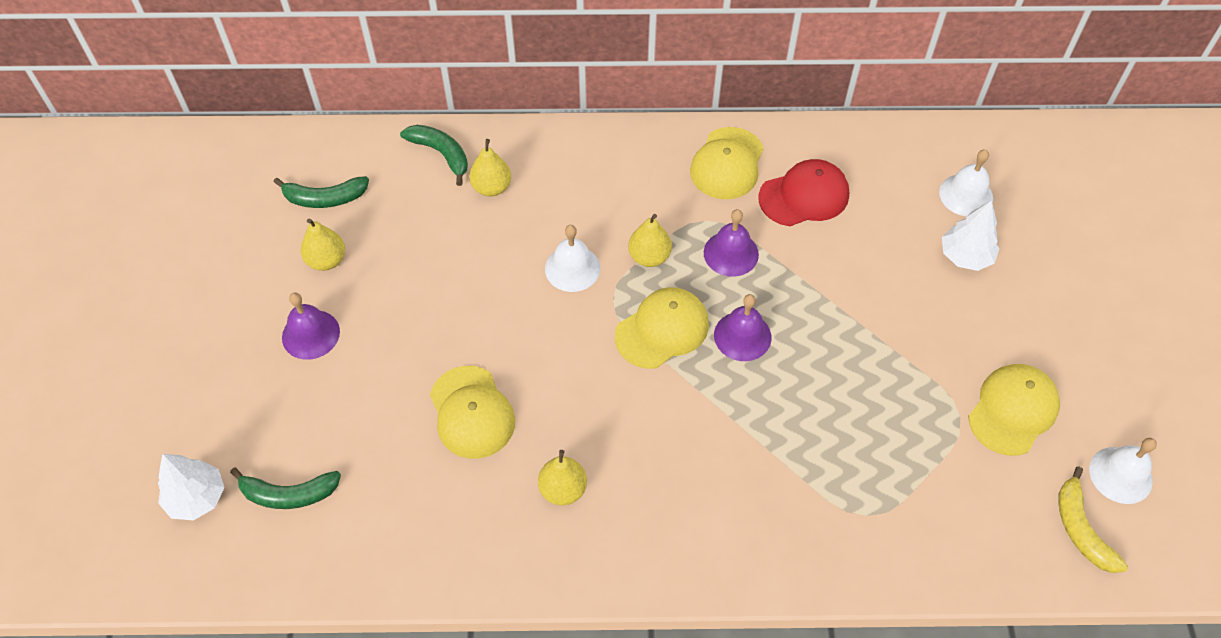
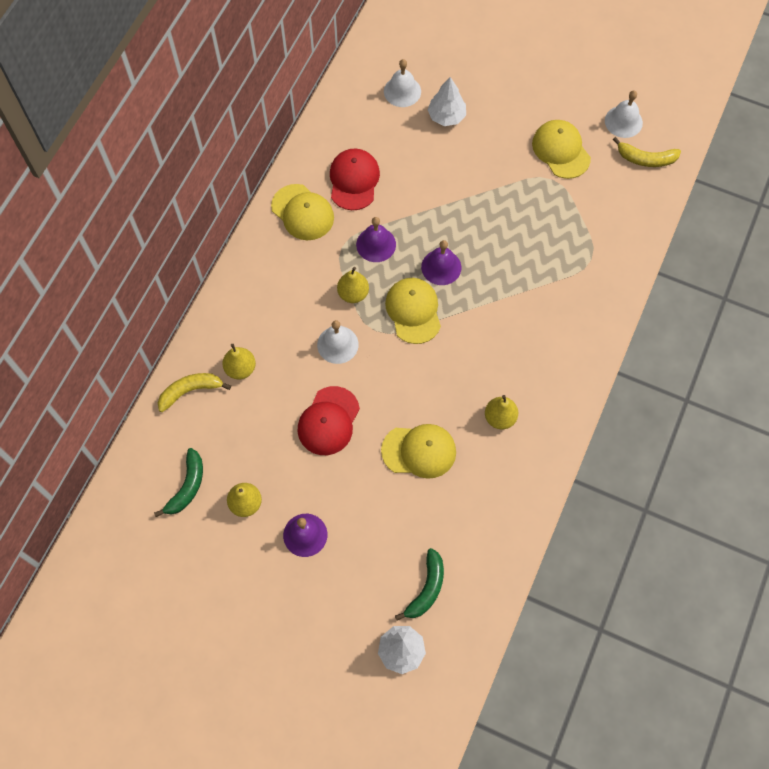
camera: 65 degrees left, 10 degrees up
(441, 154) = (190, 391): green banana -> yellow banana
(467, 299) = (328, 421): none -> red cap

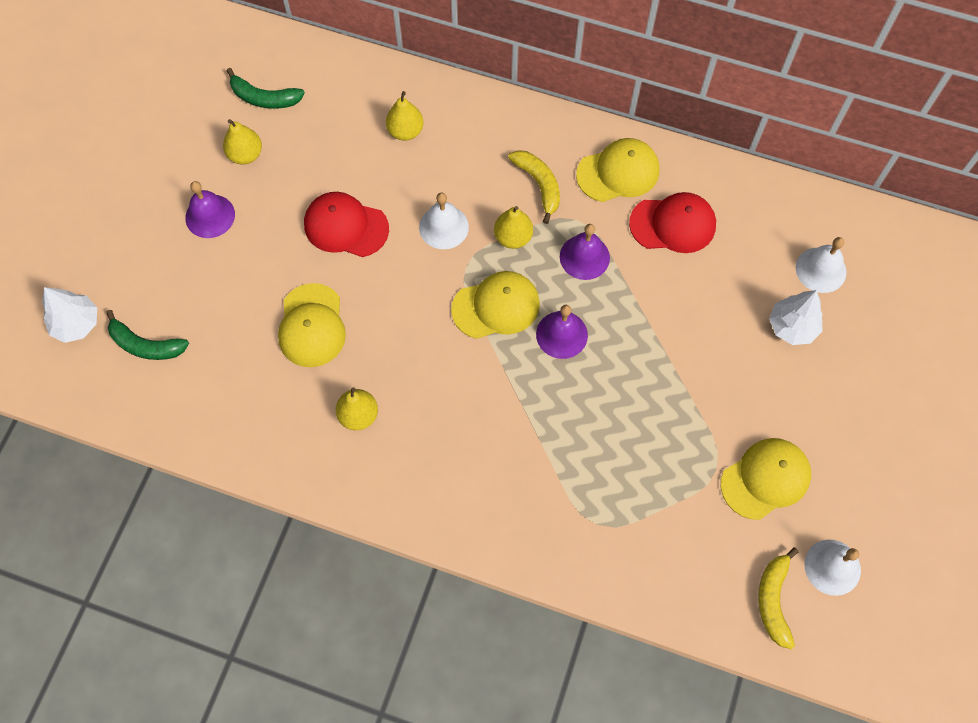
camera: 85 degrees right, 0 degrees up
(190, 391) = (375, 86): yellow banana -> yellow banana (539, 185)
(302, 212) = (618, 172): yellow cap -> yellow cap turned 150 degrees counterclockwise

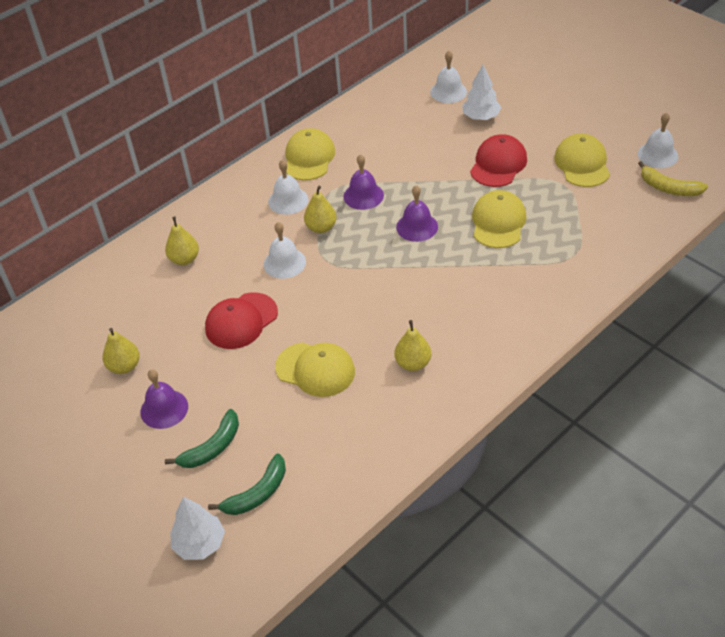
camera: 60 degrees left, 20 degrees down
(264, 98) = (80, 338): green banana -> green banana (212, 447)
(496, 306) = (371, 254): yellow cap -> yellow cap (498, 222)
(539, 185) = (288, 200): yellow banana -> white bell
(673, 224) = (369, 145): red cap -> red cap (498, 164)

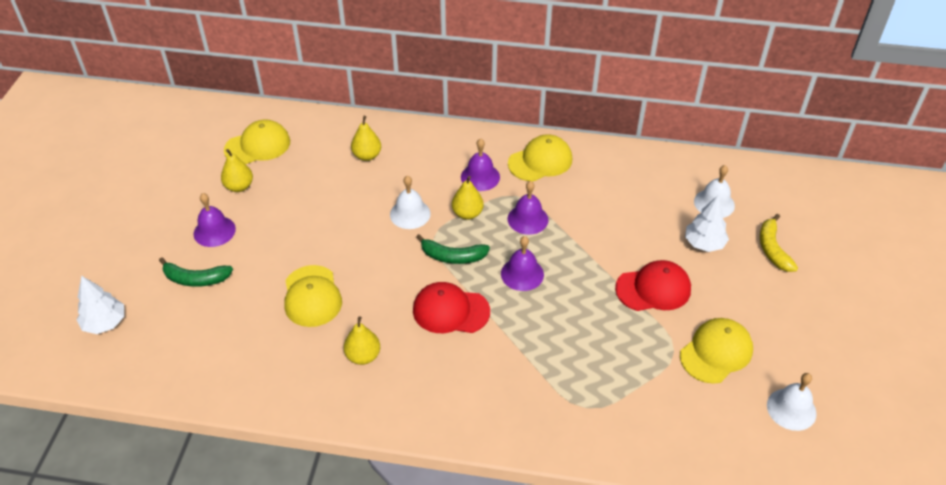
camera: 50 degrees right, 0 degrees up
(241, 321) = (329, 224): red cap -> red cap (450, 311)
(257, 493) = (169, 330): green banana -> green banana (453, 256)
(288, 200) = (480, 177): white bell -> purple bell
(498, 222) = (578, 328): yellow cap -> yellow cap (257, 146)
(669, 188) = (751, 442): yellow banana -> yellow banana (772, 249)

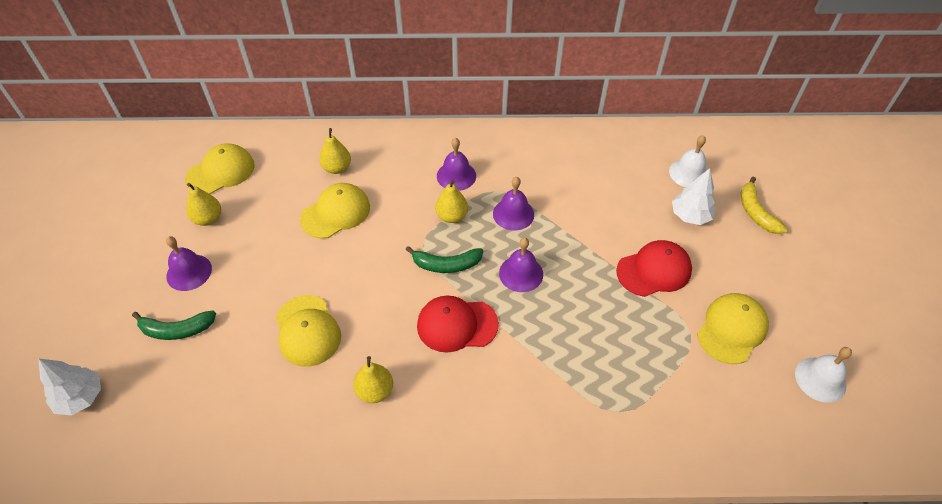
camera: 10 degrees left, 5 degrees up
(410, 214) = (393, 224): white bell -> none
(540, 161) = (512, 152): yellow cap -> yellow cap (336, 213)

